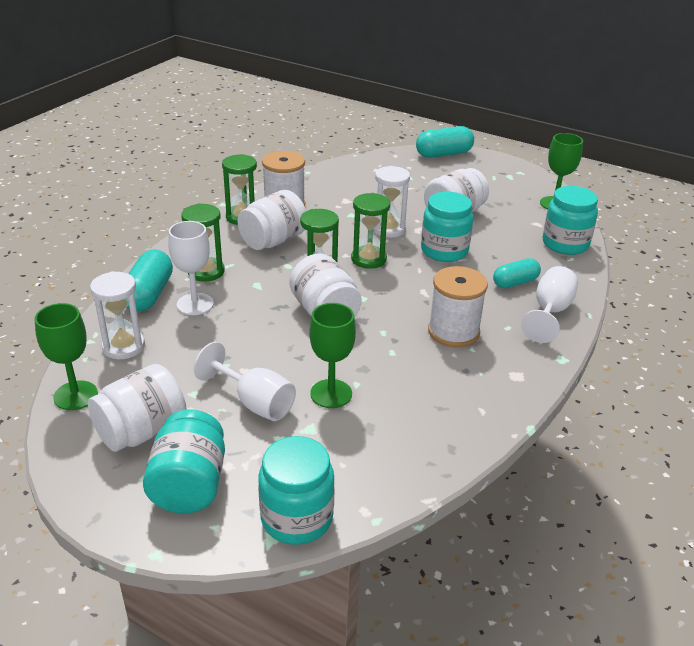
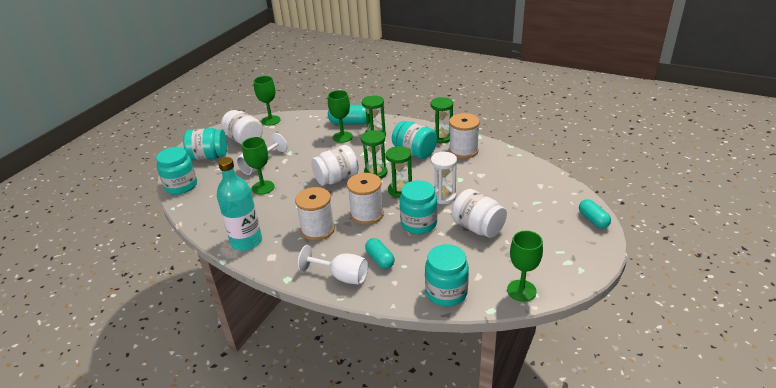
camera: 90 degrees right, 0 degrees up
(123, 346) = (306, 124): white hourglass -> none
(195, 304) = (342, 137): white goblet -> green goblet
(273, 241) = (414, 152): white jar -> turquoise jar
(421, 288) = (367, 214): none -> white spool
(443, 154) = (593, 220): turquoise capsule -> turquoise capsule, size x0.67
(482, 404) = (246, 241): none -> turquoise bottle

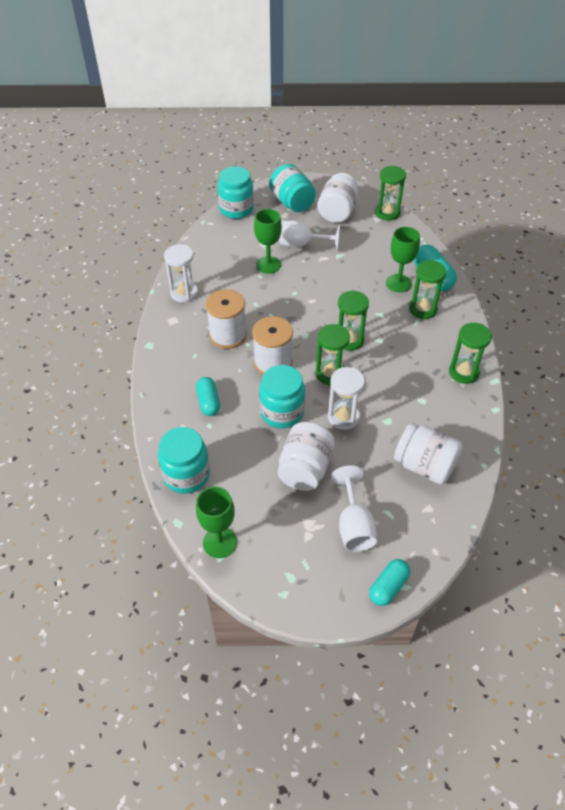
camera: 60 degrees right, 15 degrees up
(246, 241) = (184, 293): turquoise bottle -> white hourglass
(271, 120) = (387, 213): green goblet -> green hourglass
(336, 179) = (317, 313): white jar -> white jar (424, 466)
(342, 276) = (171, 383): white goblet -> white goblet (354, 525)
(380, 259) = (208, 402): turquoise capsule -> turquoise capsule turned 45 degrees counterclockwise
(414, 152) = (413, 358): turquoise jar -> none
(463, 150) = (450, 404): white spool -> none

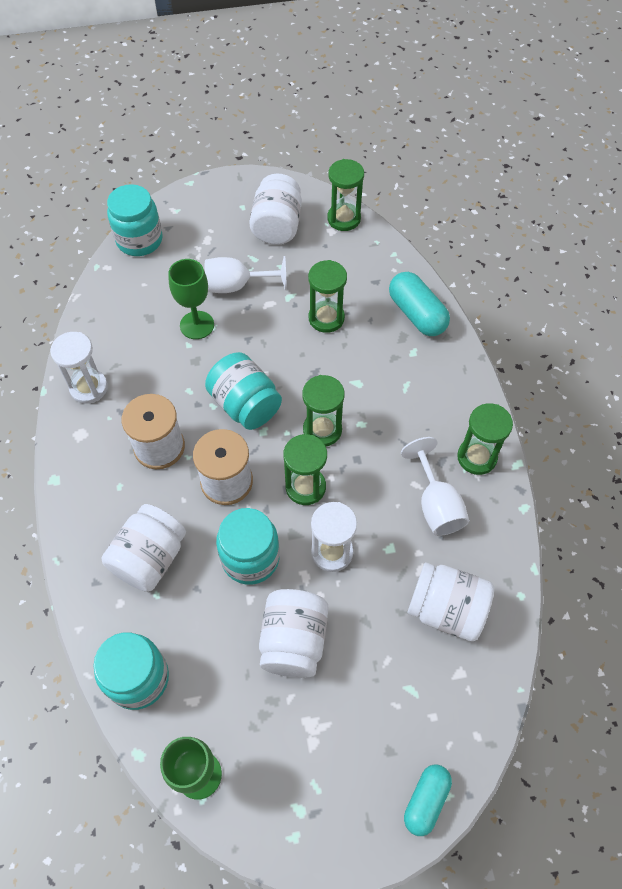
camera: 10 degrees left, 10 degrees up
(208, 402) = (150, 558): turquoise capsule -> white jar
(292, 202) = (214, 219): turquoise jar -> turquoise jar (245, 405)
(354, 525) = (369, 716): white goblet -> white goblet (436, 504)
(398, 283) = (374, 330): green goblet -> none
(423, 309) = (411, 366): green hourglass -> green hourglass (326, 318)

